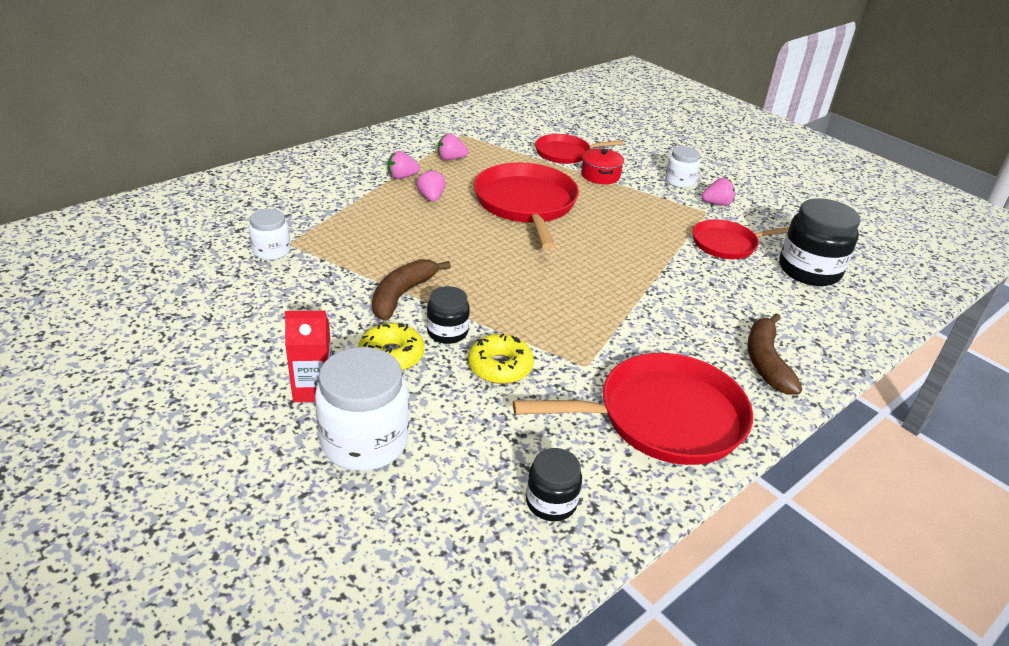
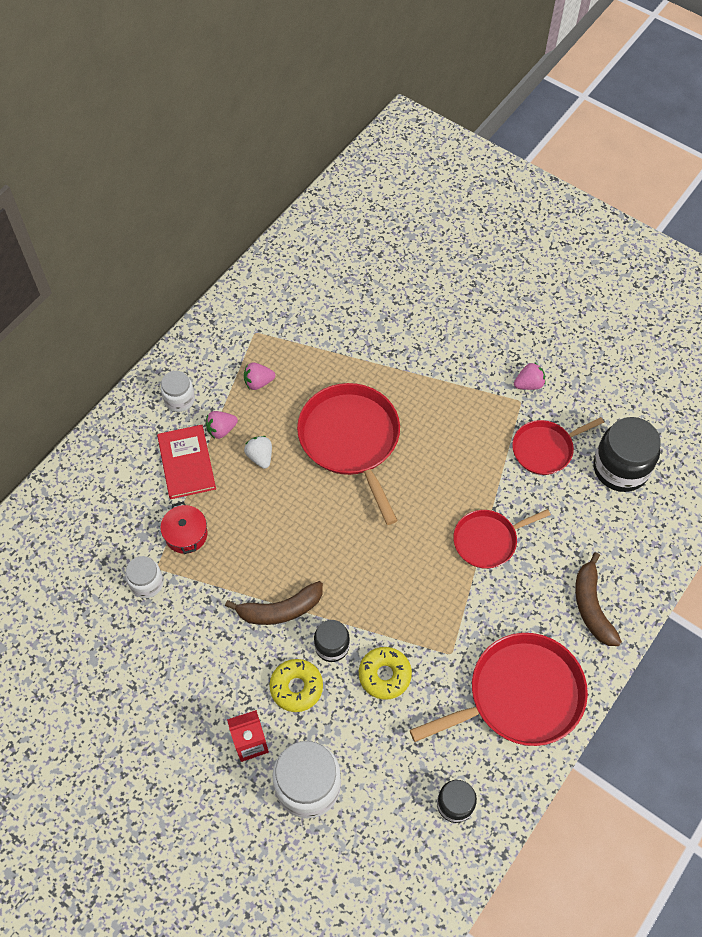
camera: 10 degrees left, 25 degrees up
(358, 189) = (187, 463): none -> red book
(402, 295) = (280, 610): brown banana -> brown banana turned 120 degrees counterclockwise
(431, 198) = (260, 457): pink strawberry -> white strawberry
(565, 153) = (368, 336): red pan -> red pan (488, 540)
(600, 175) = (411, 367): red pot -> red pot (186, 534)
(679, 181) = (489, 355): white jar -> white jar (179, 399)

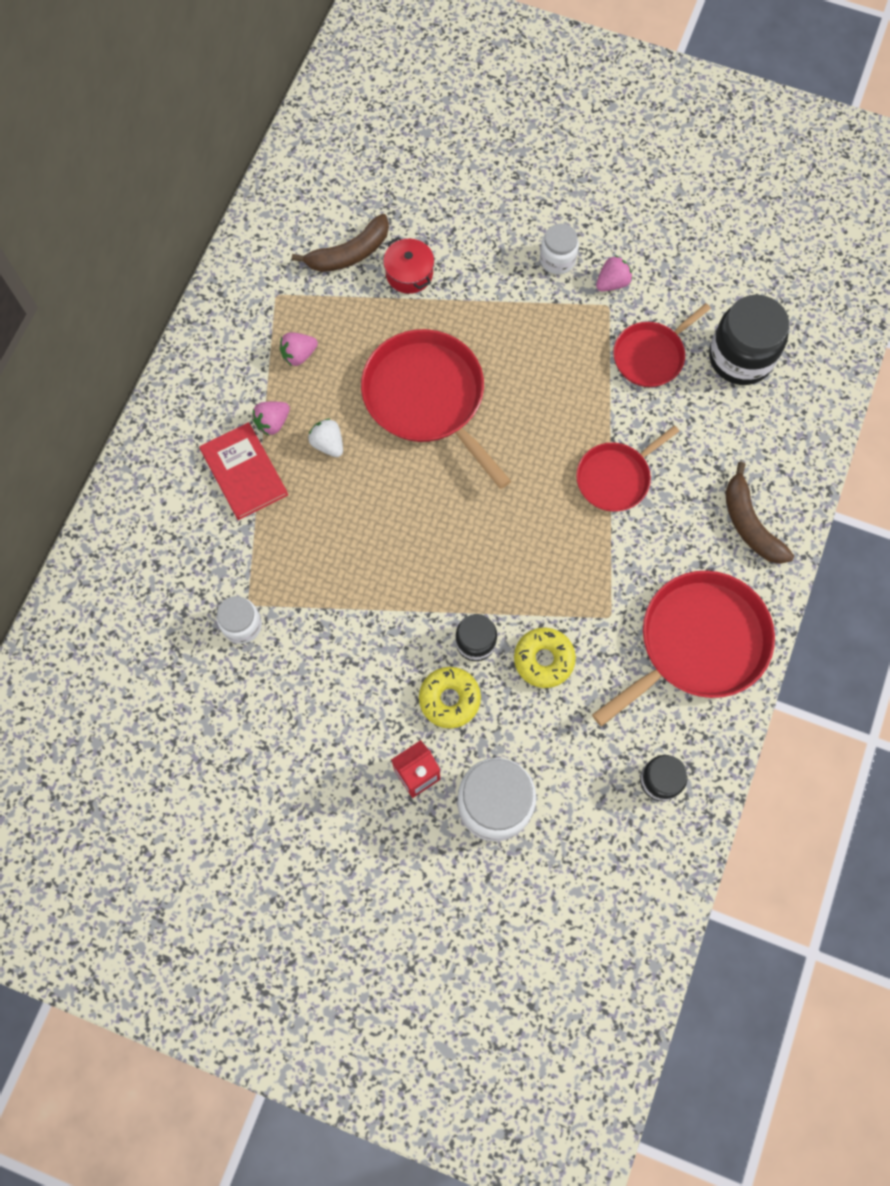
camera: 15 degrees left, 10 degrees up
(179, 399) = (211, 398): white jar -> white jar (557, 260)
(186, 534) = (270, 557): red pot -> red pot (409, 273)
(280, 610) = (405, 616): brown banana -> brown banana (349, 254)

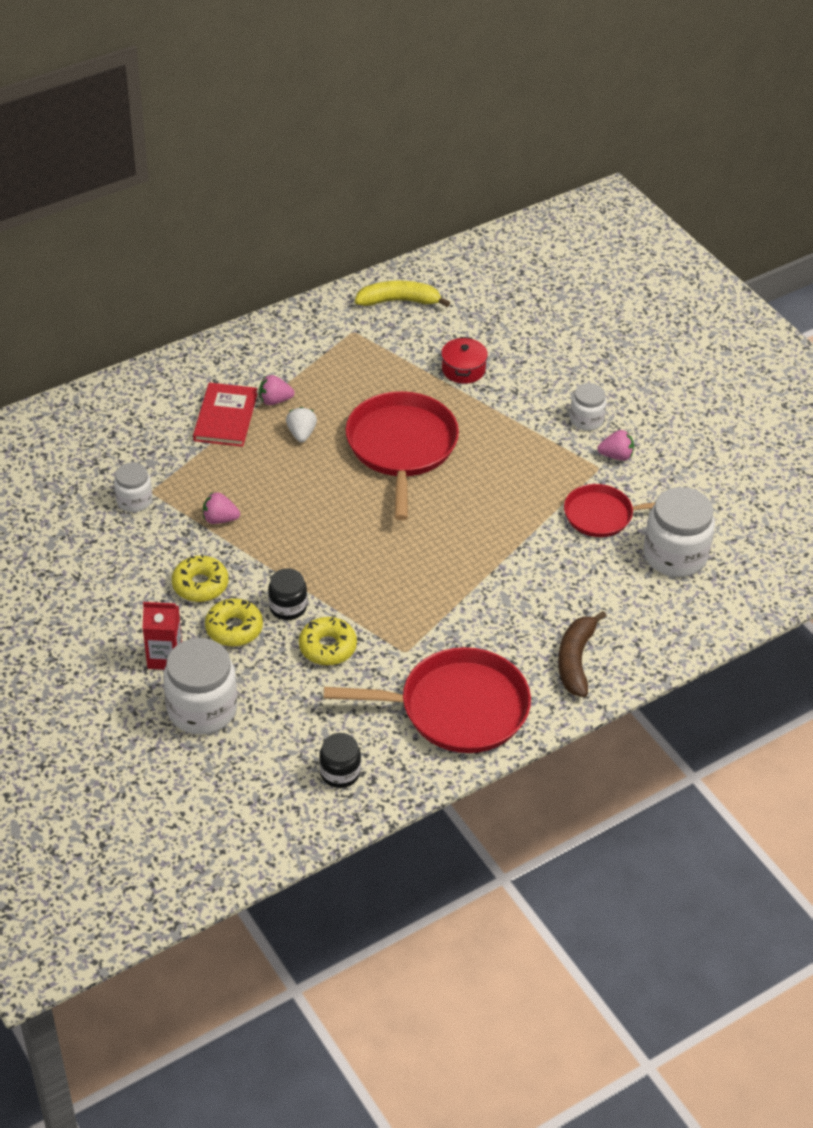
camera: 35 degrees right, 25 degrees down
(288, 232) = (399, 301): none -> yellow banana
(299, 355) = (333, 373): pink strawberry -> pink strawberry (220, 519)
(349, 254) = (430, 336): brown banana -> none
(381, 674) = (200, 585): none -> yellow donut
(616, 477) = (497, 572): red pan -> none
(740, 357) = (675, 555): black jar -> white jar

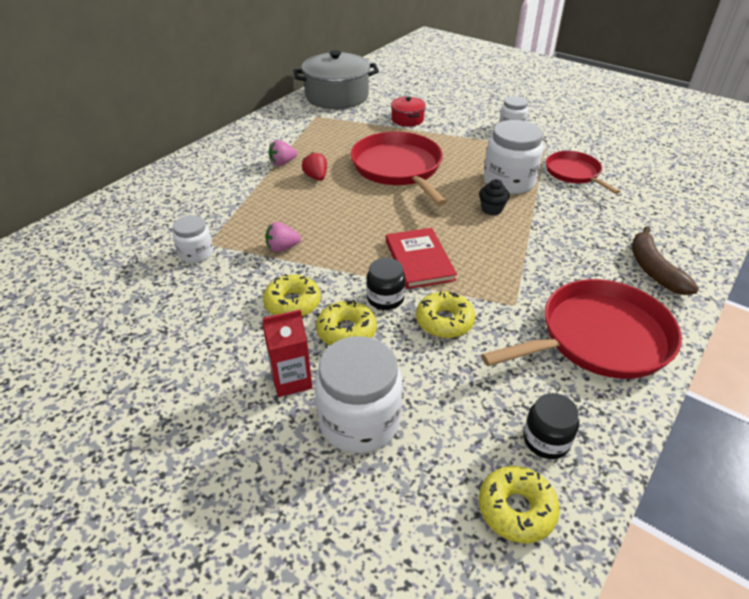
camera: 20 degrees left, 5 degrees down
(226, 417) = (249, 180): red book -> red book (419, 260)
(280, 809) = (516, 509): none -> yellow donut
(301, 434) = (316, 177): white strawberry -> red strawberry
(399, 301) = (337, 96): yellow banana -> grey pot
(466, 537) = (491, 209): none -> black cupcake
(602, 515) = (574, 173): red pan -> red pan turned 90 degrees clockwise
(616, 456) = (549, 140): pink strawberry -> none
(675, 555) = (646, 183): white jar -> white jar (509, 182)

